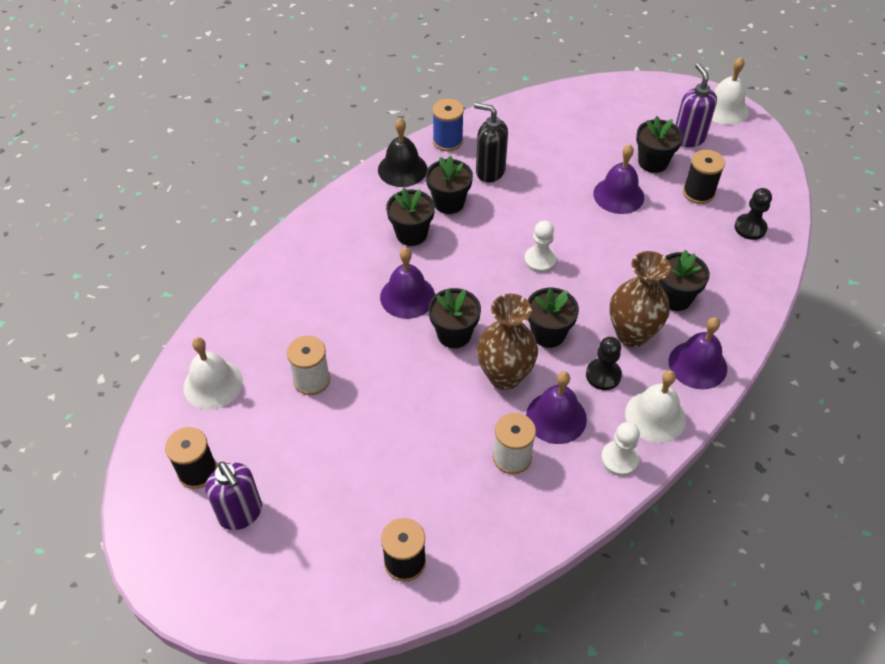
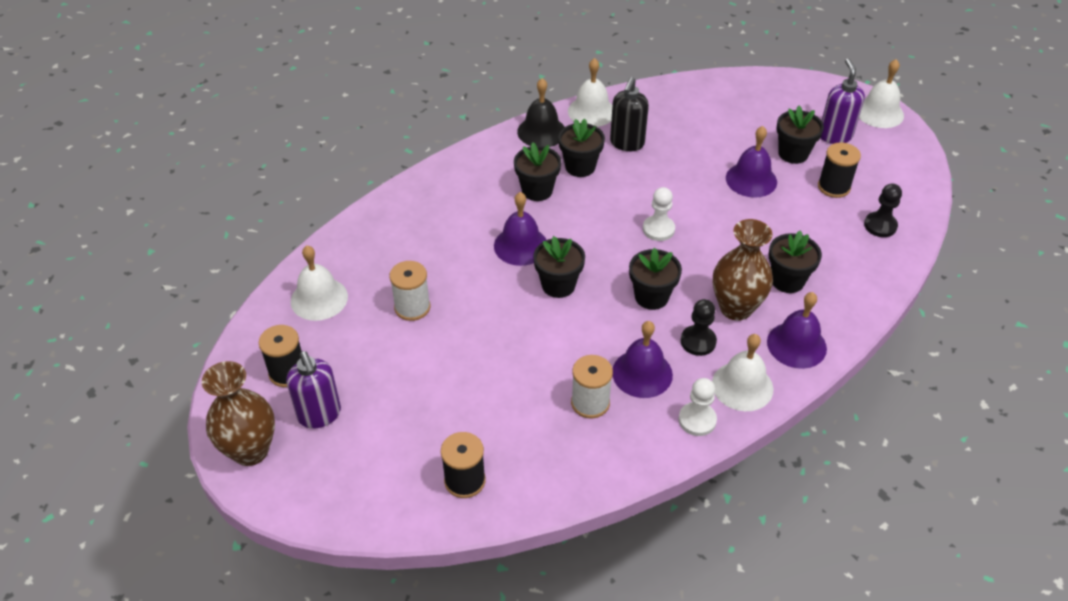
camera: 10 degrees right, 5 degrees down
(447, 141) = (591, 111): blue spool -> white bell
(490, 171) = (627, 143): black soap dispenser -> black soap dispenser turned 105 degrees counterclockwise
(504, 376) = (599, 329): brown vase -> brown vase (250, 450)

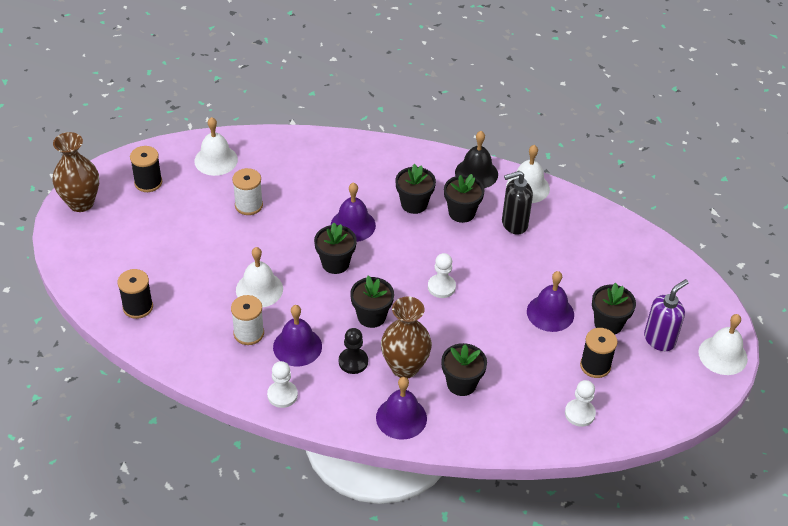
camera: 50 degrees right, 0 degrees up
(319, 415) = (130, 215): purple soap dispenser -> none
(742, 386) = (334, 405): white bell -> white bell (259, 289)
(880, 226) = (579, 413): black pawn -> white pawn

